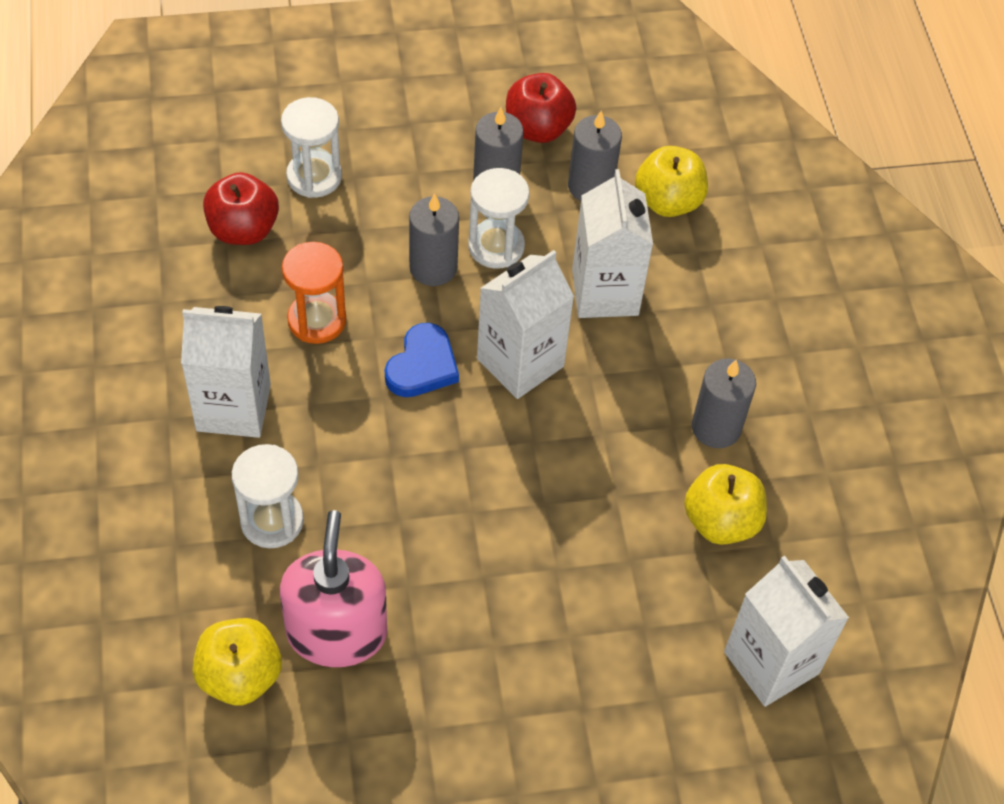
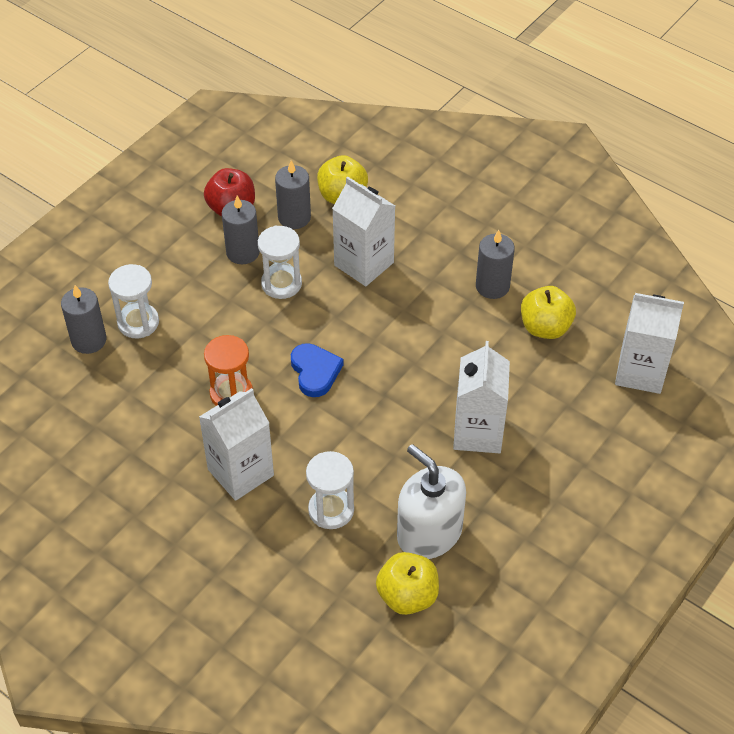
camera: 40 degrees left, 5 degrees down
(243, 229) = (132, 380): red apple -> none
(336, 632) = (429, 533): pink soap dispenser -> white soap dispenser
(433, 267) = (261, 319): grey candle -> grey candle (89, 340)
(520, 362) = (363, 331): white carton -> white carton (478, 432)

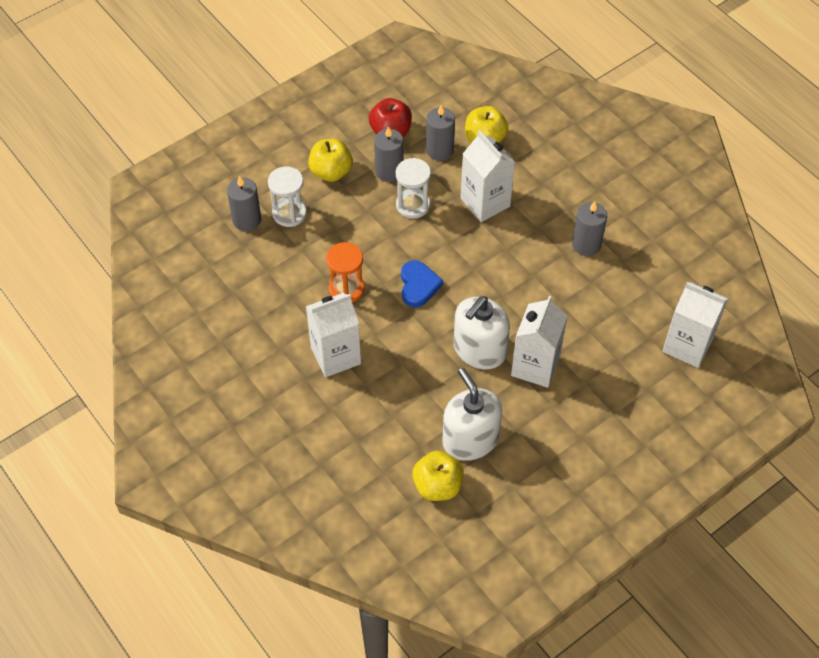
camera: 15 degrees right, 5 degrees up
(331, 510) = (398, 402): white hourglass -> none
(408, 428) = (479, 350): none -> white soap dispenser
(545, 327) = (619, 290): yellow apple -> yellow apple (331, 172)

